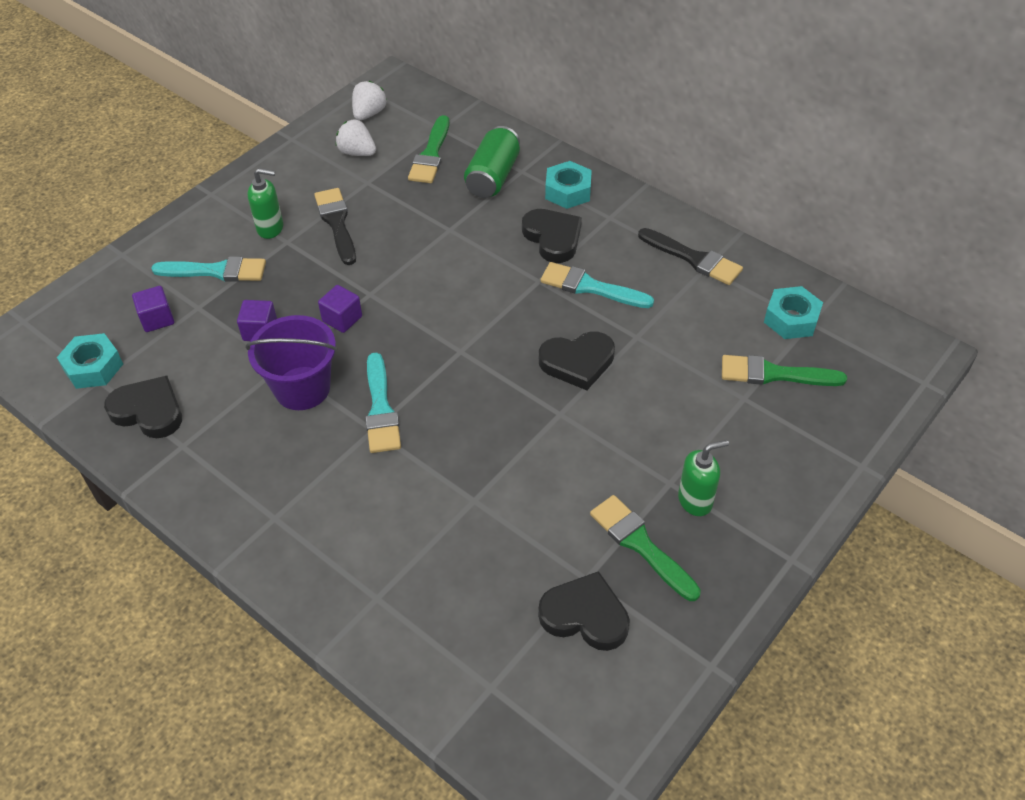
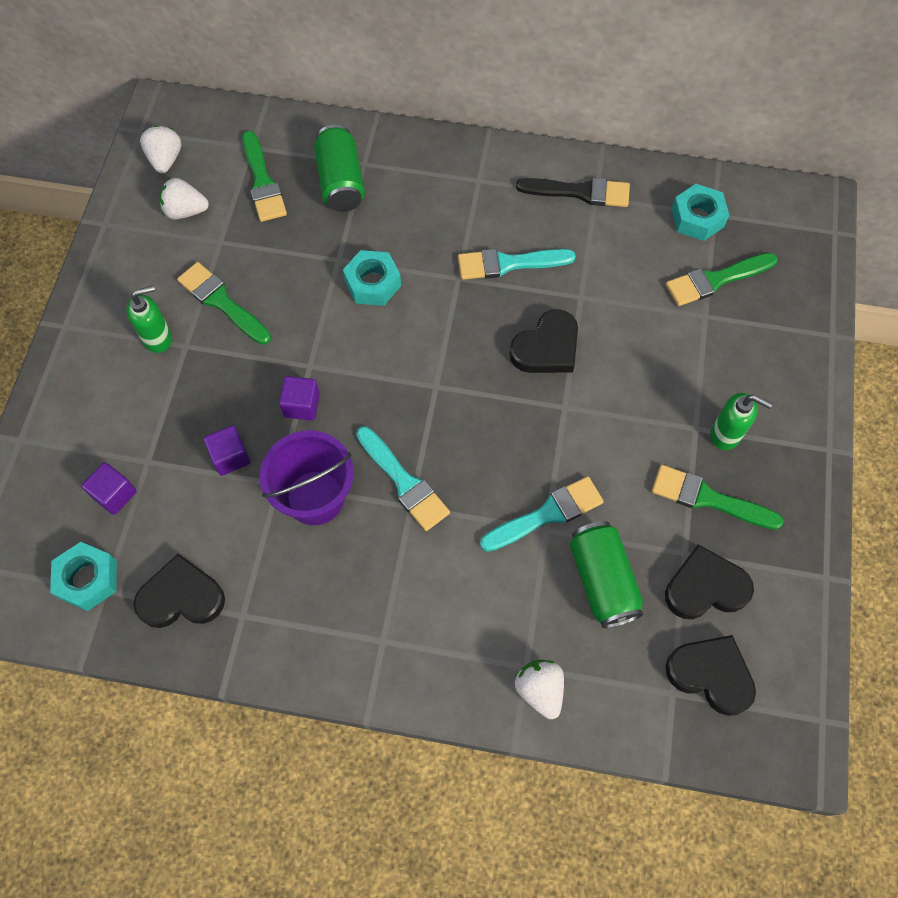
camera: 30 degrees left, 15 degrees up
(216, 271) = (136, 412): turquoise brush -> turquoise brush (547, 514)
(337, 223) = (222, 302): black brush -> green brush
(374, 622) = (539, 690): none -> white strawberry
(493, 563) = (602, 580): none -> green can
(553, 238) = (441, 226): black heart -> black heart (711, 674)
(568, 191) = (422, 168): turquoise nut -> turquoise nut (373, 283)
(695, 500) = (726, 434): green soap dispenser -> green soap dispenser turned 75 degrees clockwise

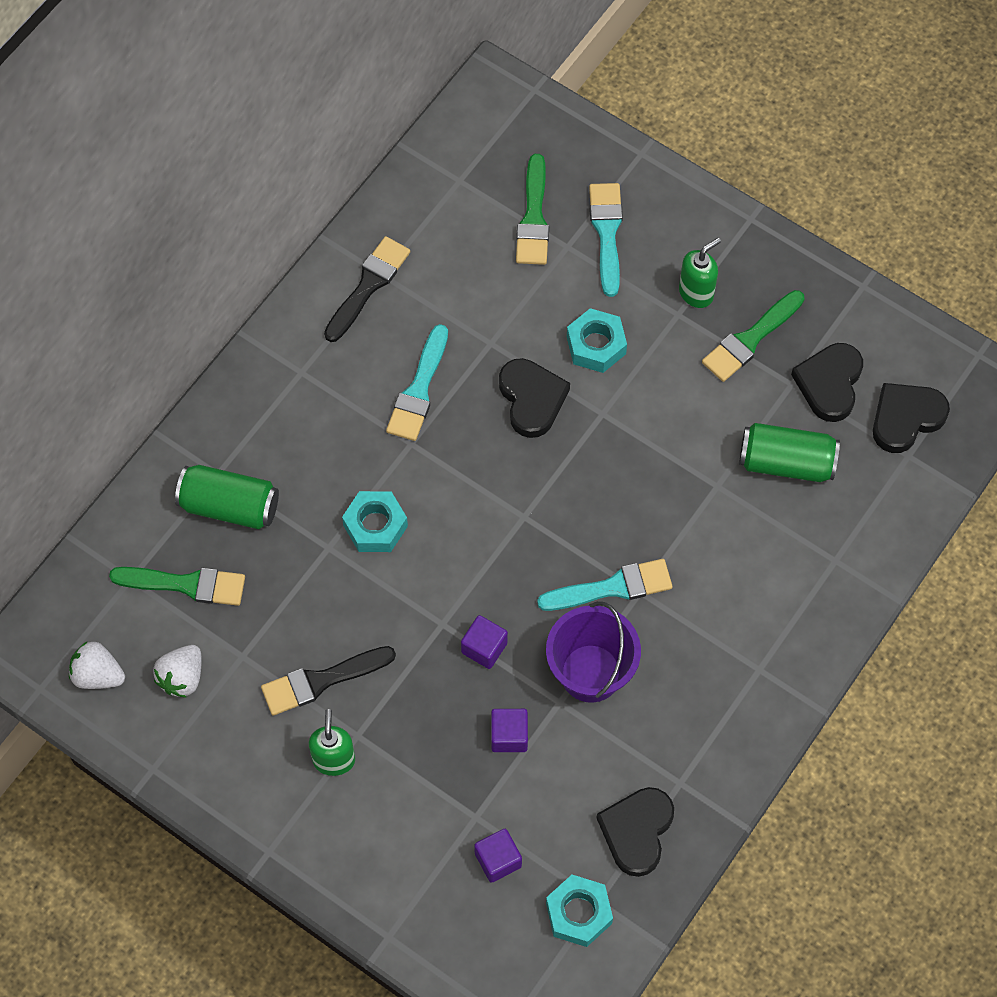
camera: 65 degrees left, 0 degrees up
(222, 302) = (321, 681): green brush -> black brush
(539, 690) = (860, 558): white strawberry -> none
(547, 514) = (703, 478): turquoise brush -> turquoise brush (607, 233)
(697, 218) = (456, 197): turquoise nut -> turquoise nut (596, 345)

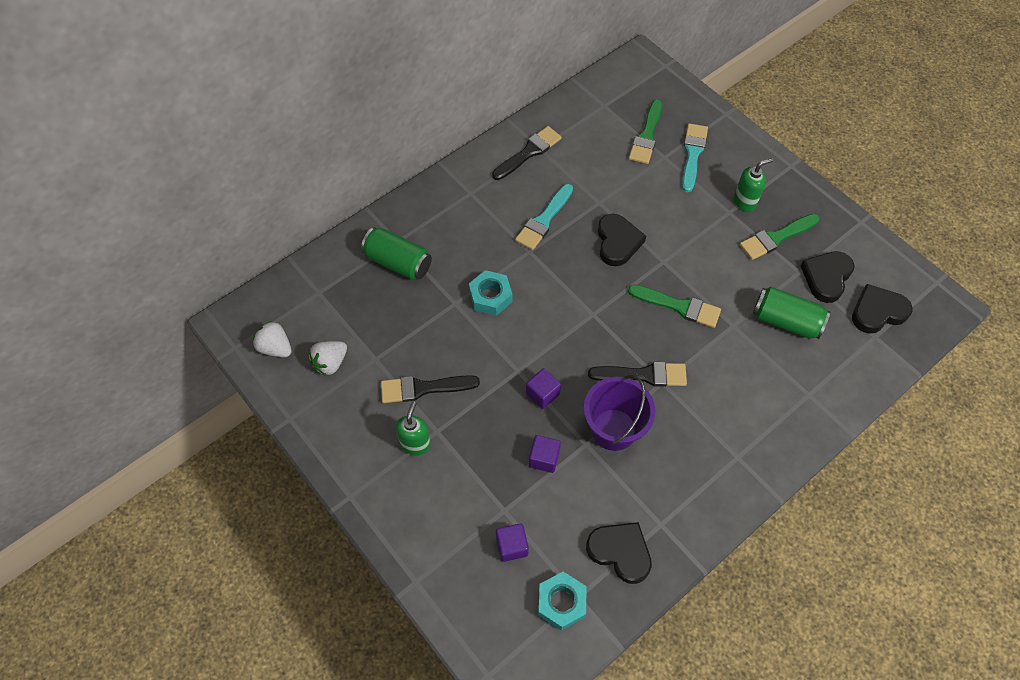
camera: 15 degrees right, 5 degrees down
(186, 584) = (353, 304): green brush -> green brush (678, 306)
(596, 345) = (669, 219): turquoise nut -> none
(612, 587) = (643, 375): turquoise brush -> black brush
(637, 831) = (620, 552): black heart -> black heart turned 90 degrees clockwise

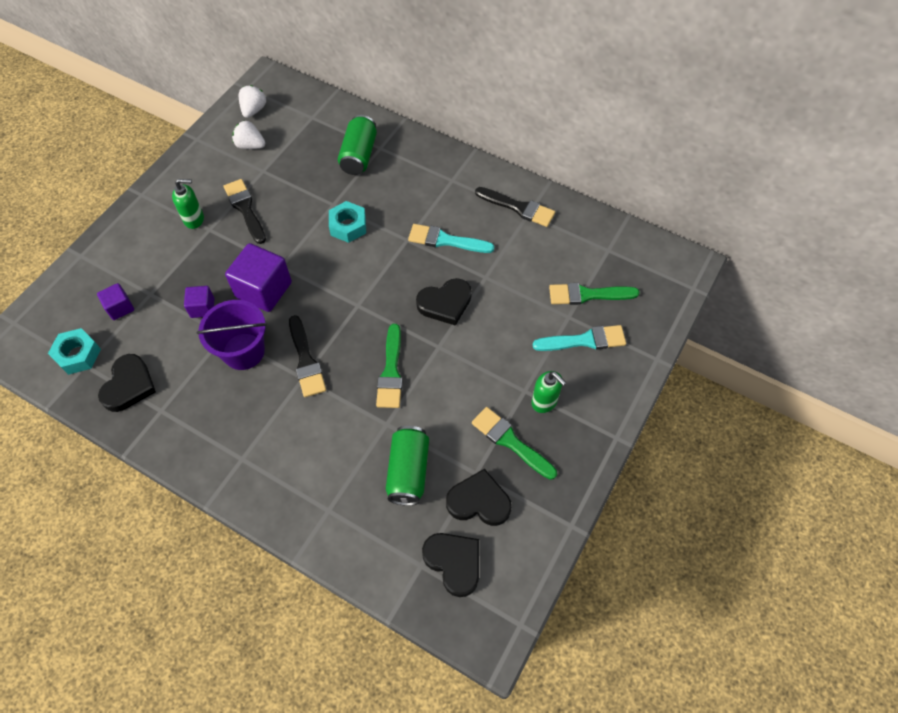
camera: 70 degrees right, 0 degrees up
(542, 394) = (264, 290): purple cube -> purple cube, size x1.88

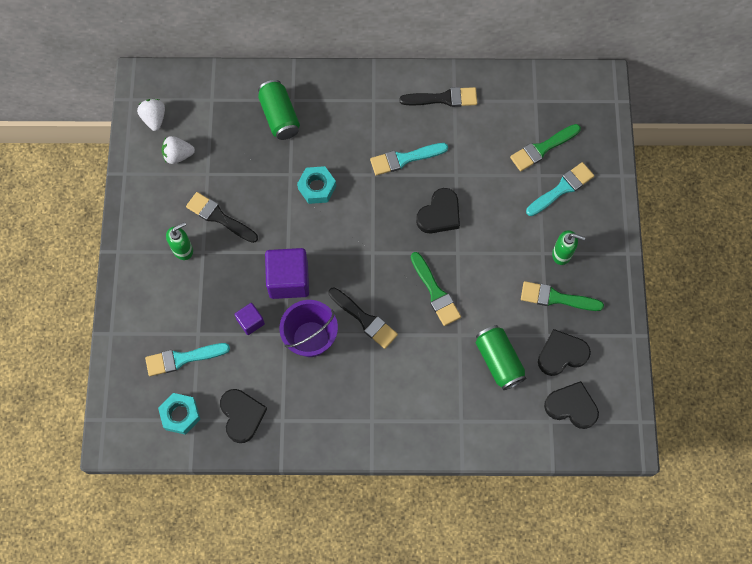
camera: 30 degrees left, 10 degrees up
(120, 308) = (182, 358): purple cube -> turquoise brush

